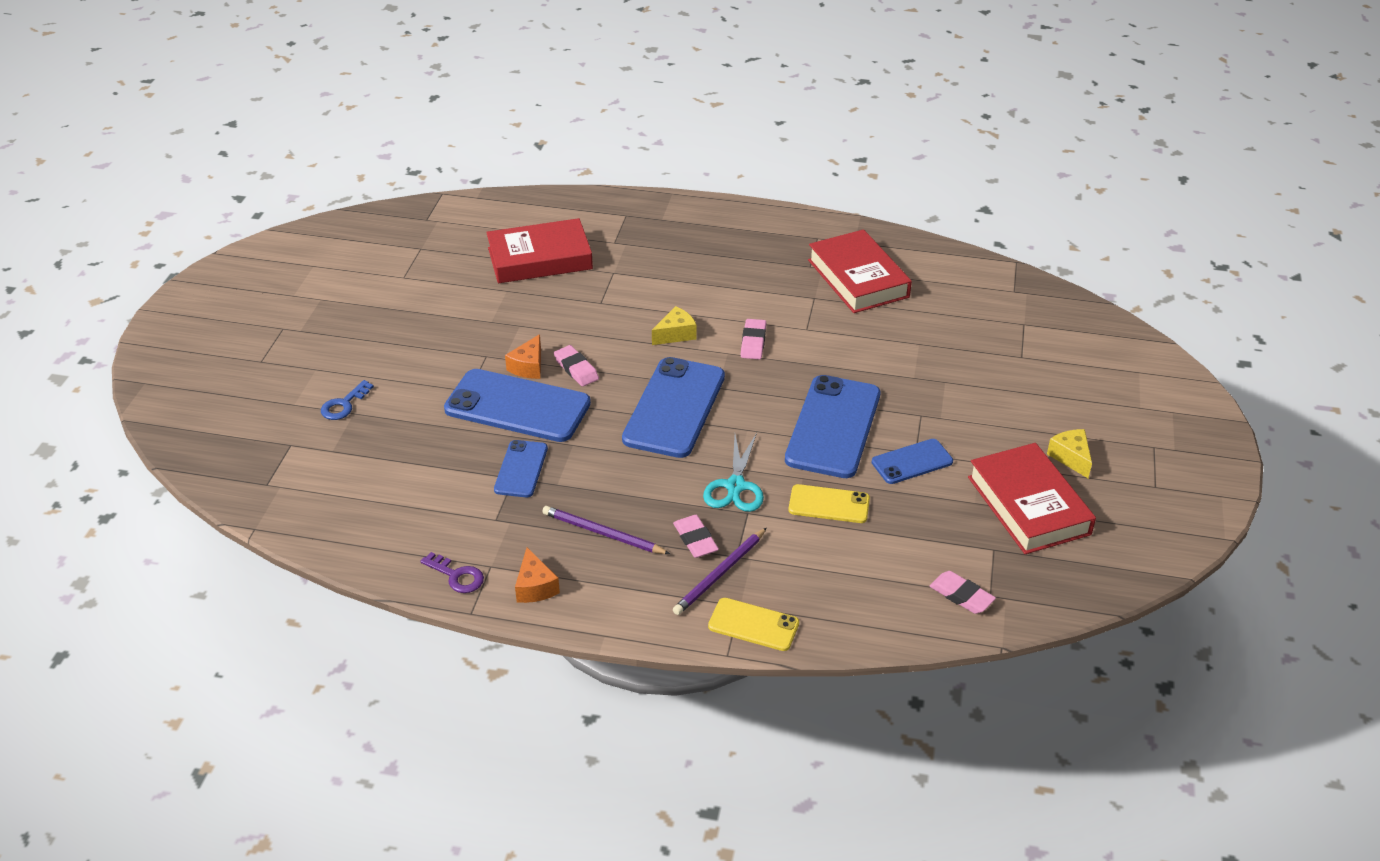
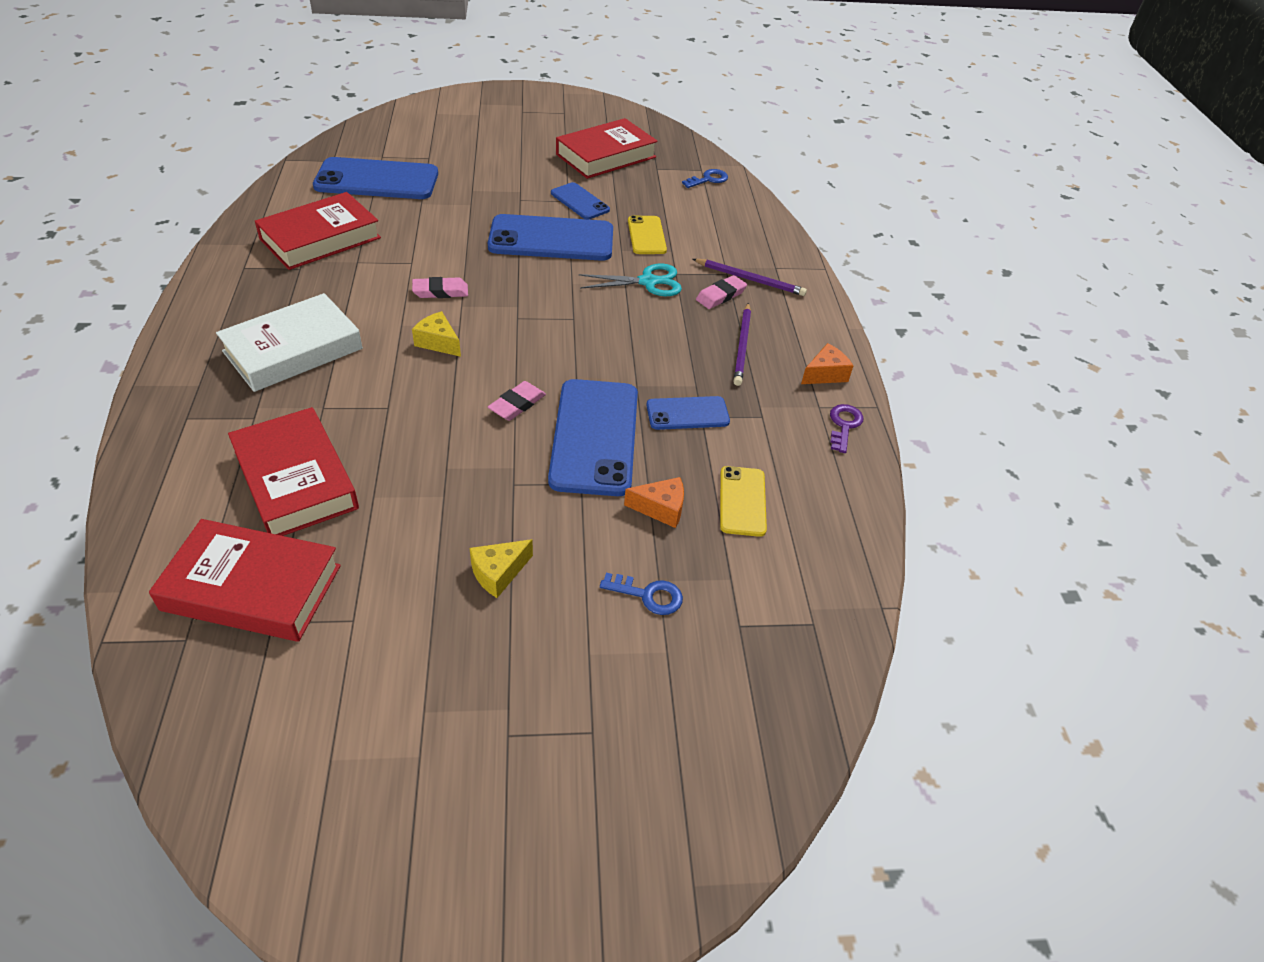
camera: 110 degrees left, 5 degrees up
(452, 241) = (252, 587): none -> red book
(528, 366) = (524, 442): orange cheese -> orange cheese (661, 508)
(674, 408) = (557, 328): blue phone -> blue phone (377, 180)
(690, 260) = (293, 350): none -> white book
(753, 625) = (790, 259): yellow phone -> yellow phone (742, 501)
(961, 595) = (708, 179): pink eraser -> blue key
(1071, 457) = (547, 140): yellow cheese -> yellow cheese (498, 573)

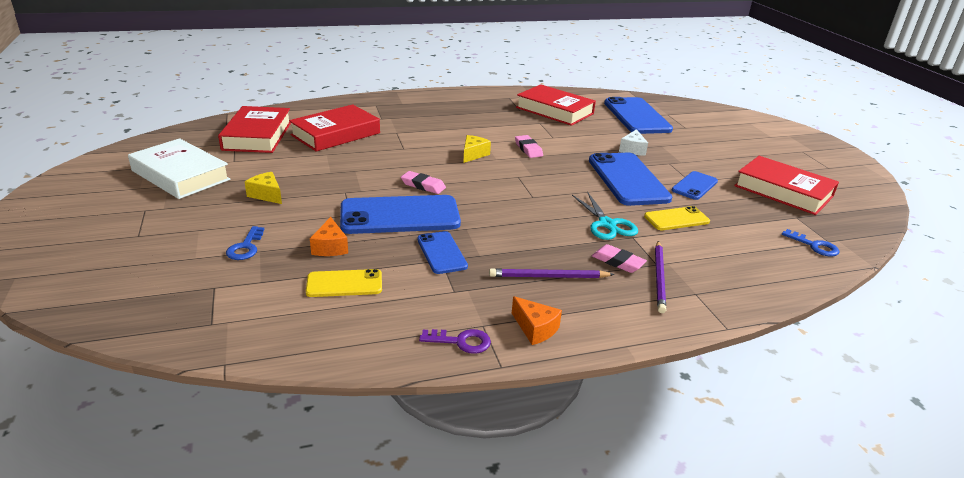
camera: 80 degrees right, 15 degrees down
(293, 350) = (442, 119): white book -> white book (181, 175)
(475, 213) = (632, 150): none -> white cheese

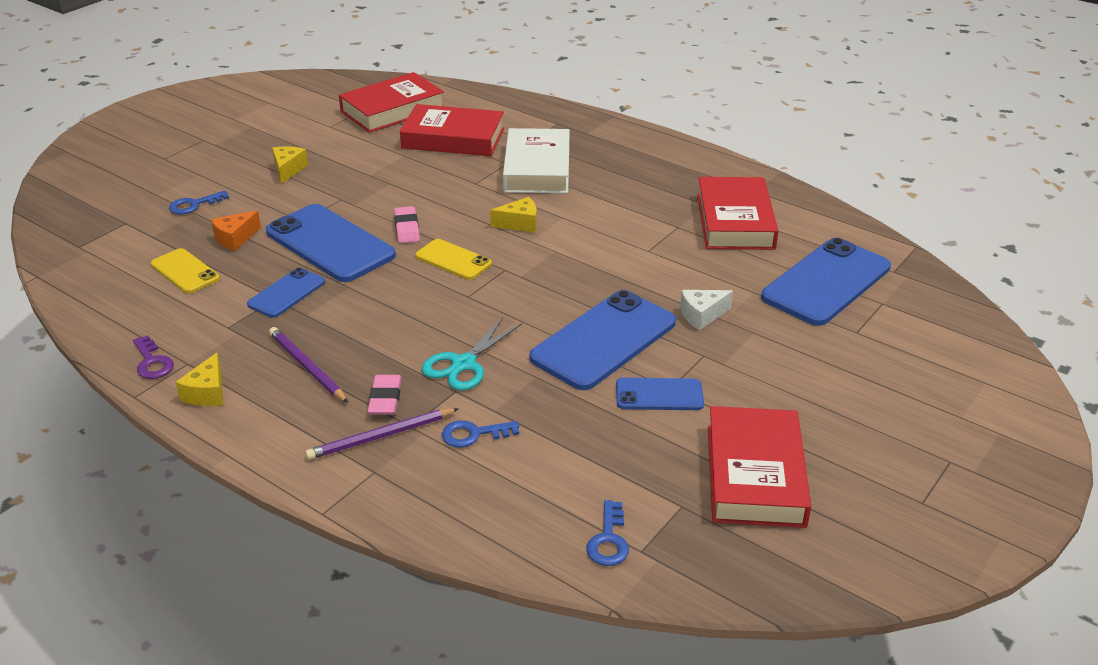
camera: 55 degrees right, 5 degrees up
(181, 175) = (274, 121): white book -> white book (537, 169)
(528, 149) = (586, 248): pink eraser -> none
(535, 329) = (207, 392): orange cheese -> yellow cheese
(676, 219) = (541, 408): yellow phone -> yellow phone (453, 260)
(684, 247) = (474, 434): none -> blue key

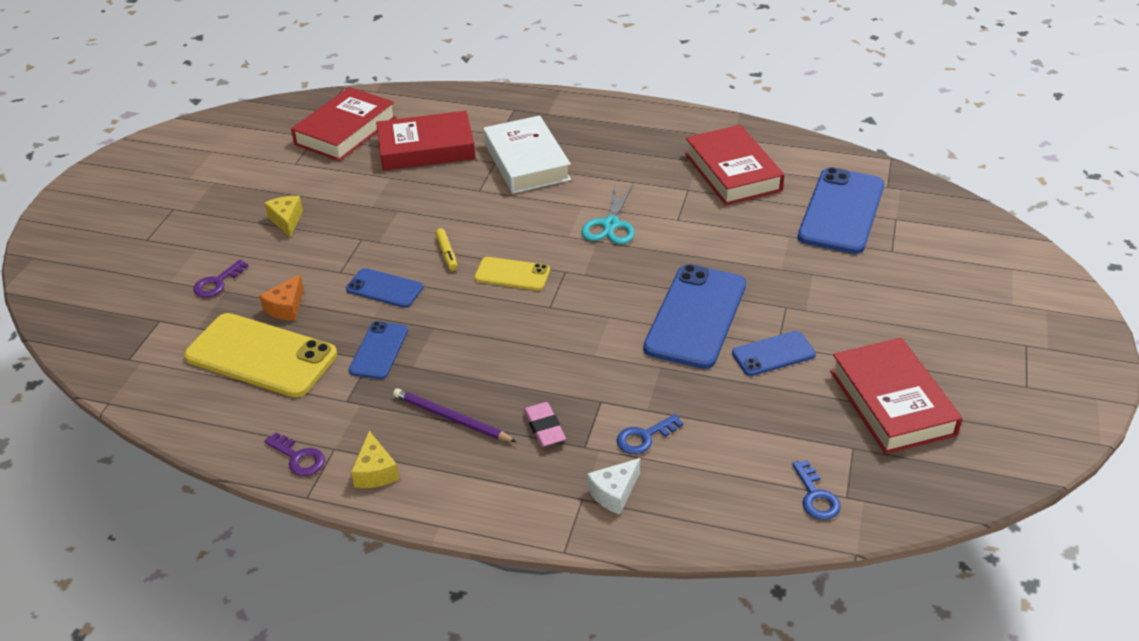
camera: 20 degrees left, 5 degrees up
(185, 271) = (261, 356): yellow phone -> yellow phone, size x1.86
(194, 205) = (217, 283): blue key -> purple key
(330, 244) = (384, 288): blue phone -> blue phone, size x0.54
(381, 436) = (565, 464): purple pencil -> none
(407, 228) = (447, 253): pink eraser -> yellow marker
(463, 364) = (591, 374): turquoise scissors -> turquoise scissors (610, 225)
(520, 224) = (548, 222): yellow cheese -> none
(702, 315) = (761, 270): white cheese -> white cheese (614, 493)

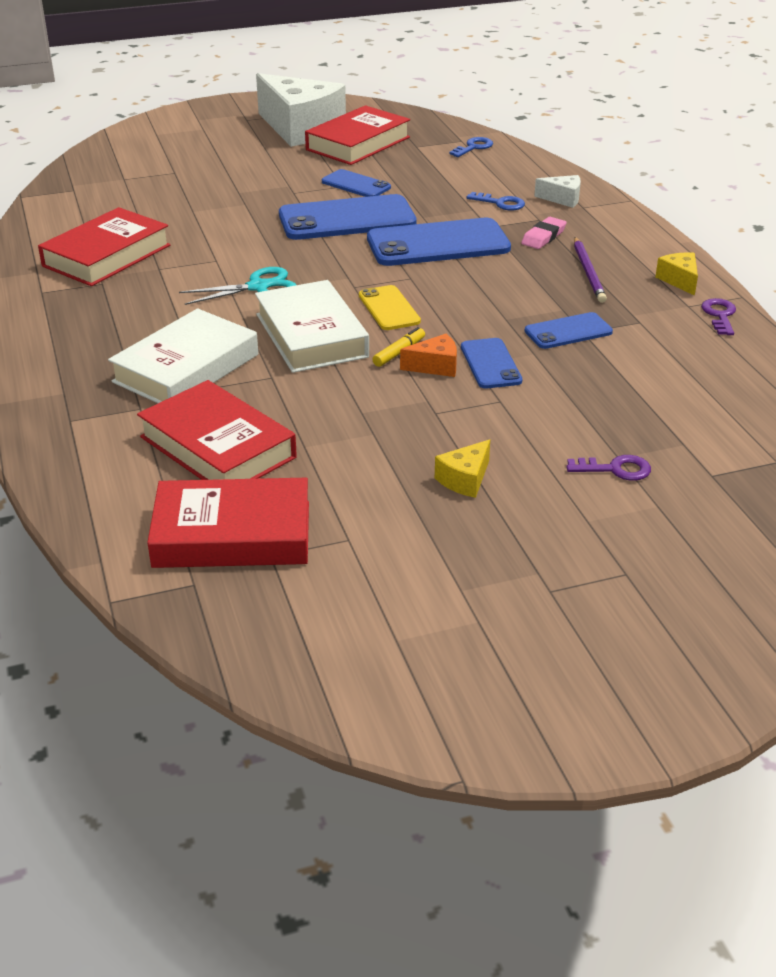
camera: 125 degrees left, 5 degrees down
(261, 356) = (660, 387): yellow phone -> none
(286, 307) = (587, 405): orange cheese -> orange cheese (435, 366)
(375, 472) = (679, 280): yellow cheese -> yellow cheese turned 60 degrees counterclockwise
(513, 224) = (311, 335): none -> white book
(841, 211) = (132, 199): blue phone -> blue phone (438, 244)
(969, 375) = (300, 129): none -> white cheese

